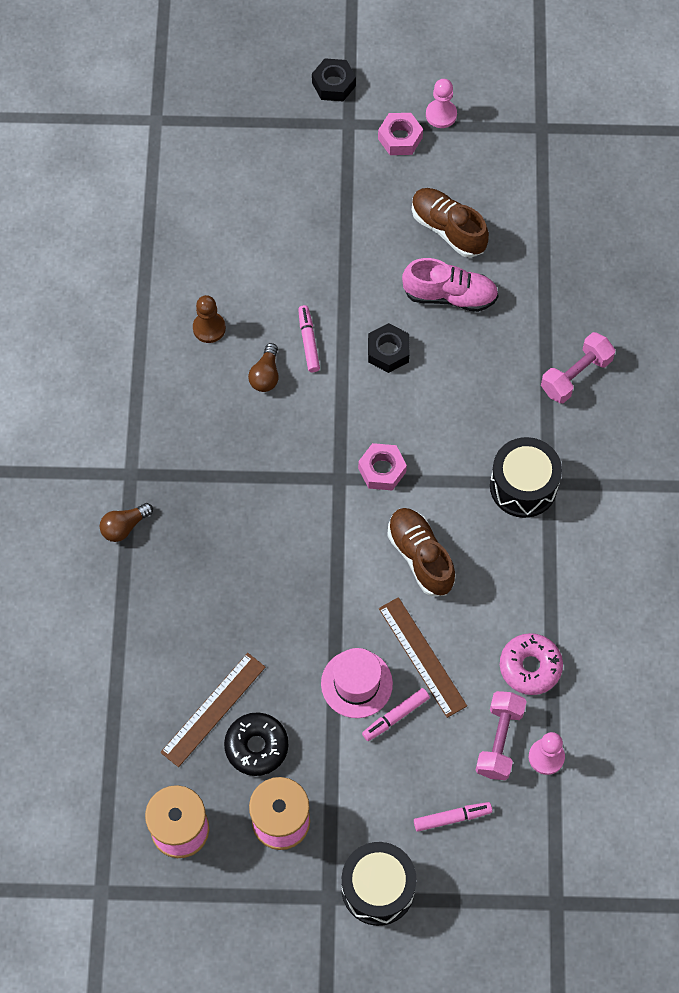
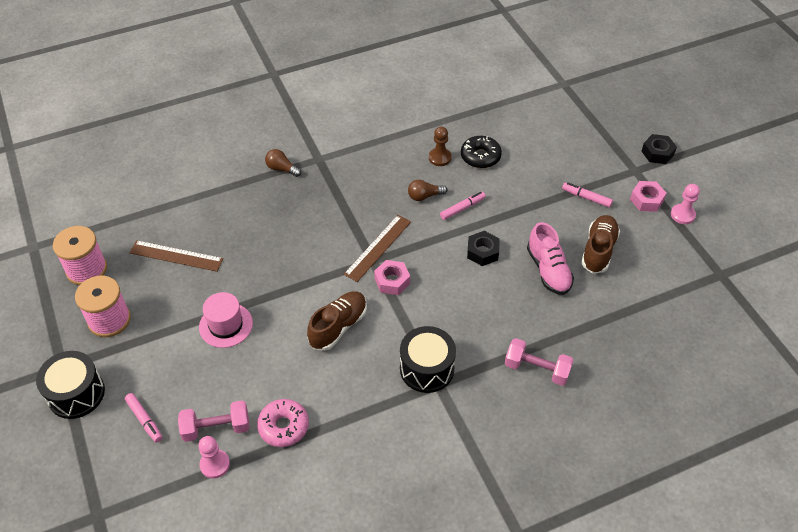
camera: 65 degrees right, 15 degrees down
(256, 746) = (158, 287): black donut -> black donut (480, 157)
(395, 716) = (210, 356): pink marker -> pink marker (586, 197)
(422, 657) = (262, 356): brown ruler -> brown ruler (378, 247)

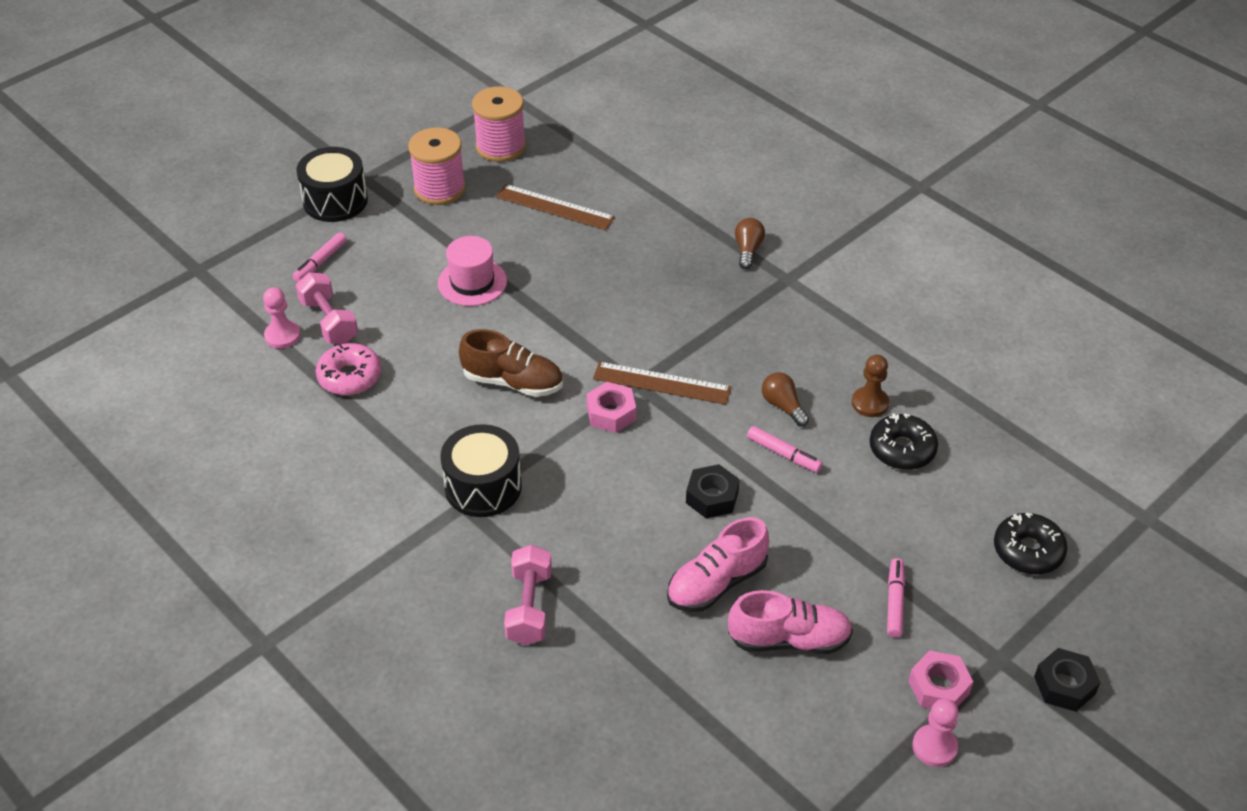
camera: 70 degrees right, 5 degrees down
(176, 256) = (554, 207): brown ruler -> brown ruler turned 60 degrees counterclockwise
(569, 134) = (1028, 551): none -> black donut
(598, 250) = (789, 639): brown shoe -> pink shoe

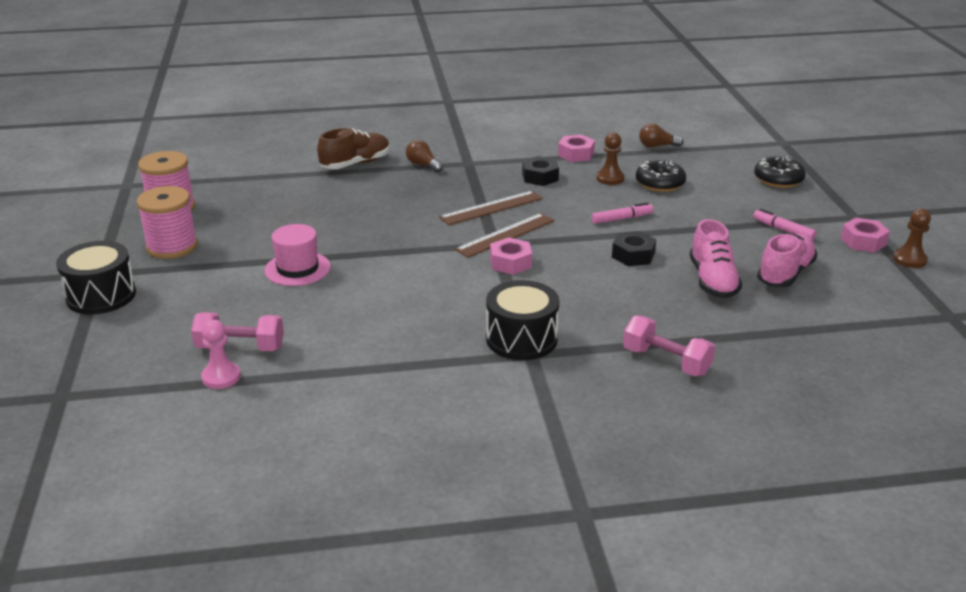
camera: 55 degrees left, 15 degrees down
(320, 262) = (162, 328): pink marker -> none
(350, 377) = (320, 359): pink donut -> none
(513, 382) = (428, 289): brown shoe -> brown shoe (355, 164)
(554, 207) = (272, 211): brown ruler -> brown ruler (491, 208)
(783, 406) = (579, 204): brown light bulb -> brown light bulb (657, 146)
(901, 349) = (576, 154): none -> pink nut
(934, 747) = (909, 259): pink pawn -> brown pawn
(1064, 685) = (889, 207): black nut -> black nut (540, 177)

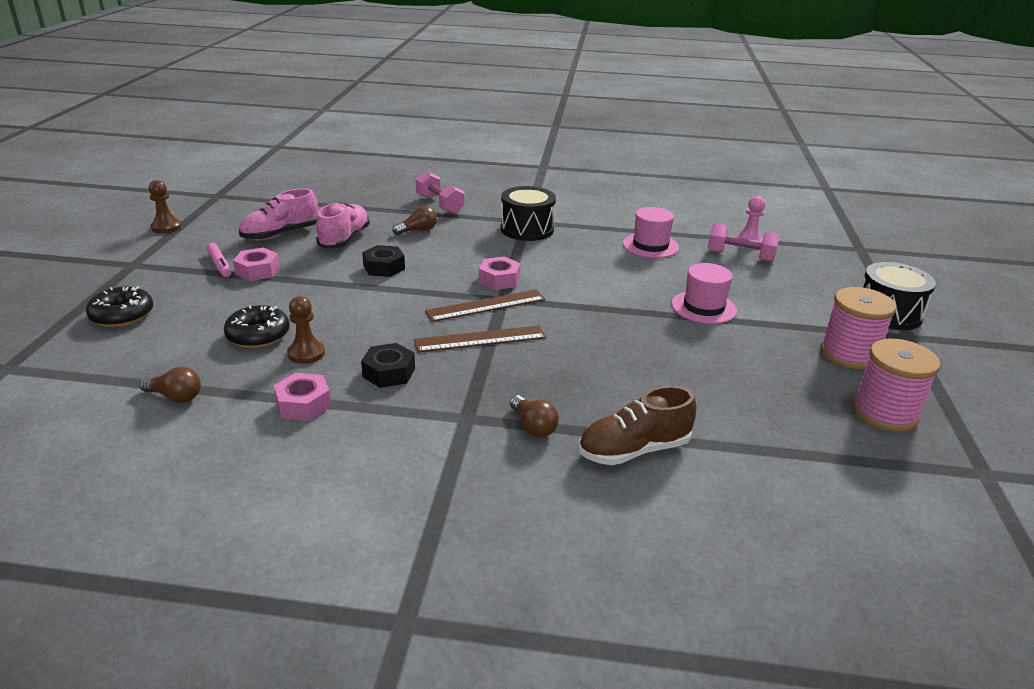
camera: 165 degrees left, 0 degrees up
(356, 342) = (650, 245): none -> pink hat
(622, 219) = (353, 301): pink marker -> none
(648, 309) = (418, 230): none -> brown light bulb
(863, 241) = (172, 245): pink nut -> pink nut (257, 271)

